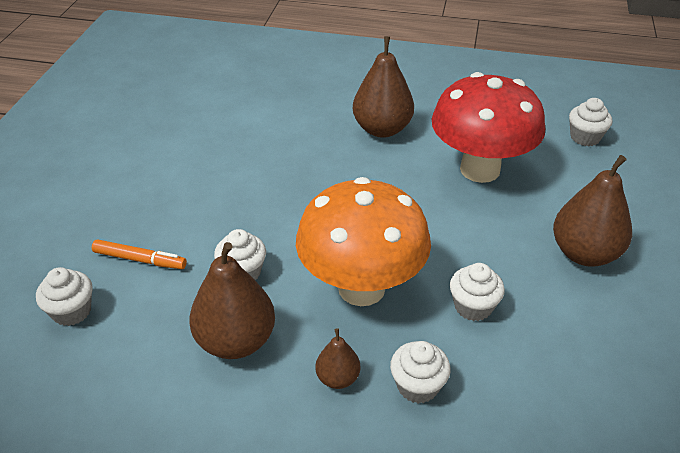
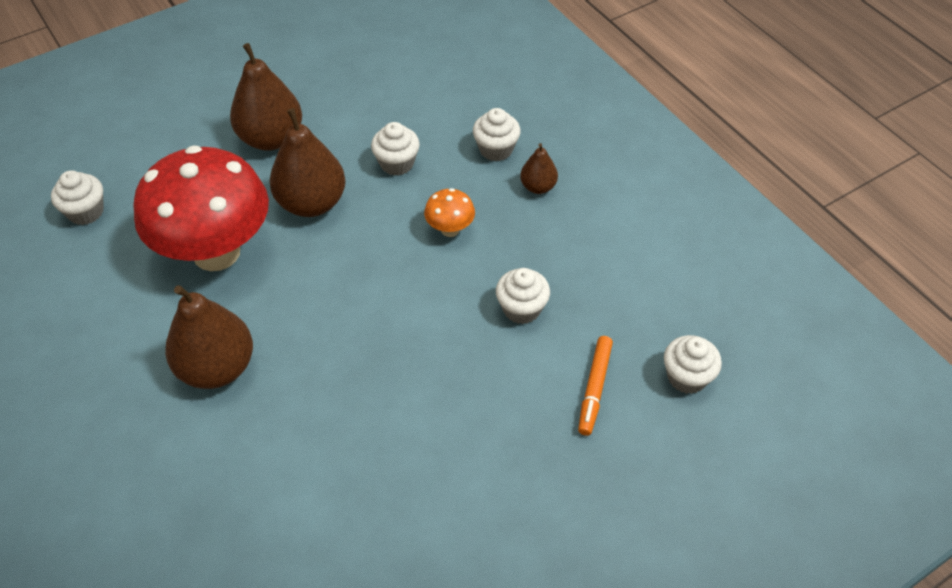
camera: 135 degrees left, 10 degrees up
(140, 260) = (594, 388): orange marker -> orange marker turned 135 degrees counterclockwise
(236, 341) = (579, 258): brown pear -> brown pear (312, 203)
(361, 288) = (450, 229): orange mushroom -> orange mushroom, size x0.40

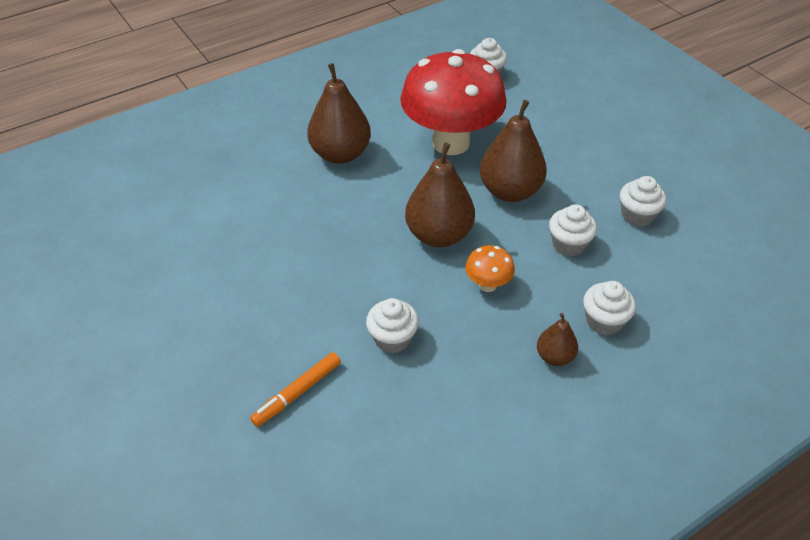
camera: 90 degrees right, 5 degrees down
(271, 138) = (584, 161): brown pear -> brown pear (439, 235)
(594, 388) = (297, 393): orange marker -> orange marker turned 60 degrees counterclockwise
(687, 377) = (303, 476): white cupcake -> white cupcake (637, 215)

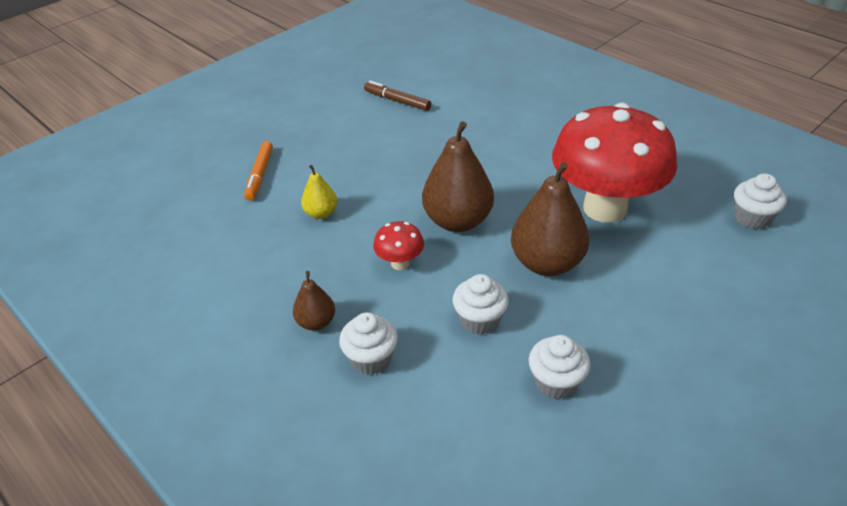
camera: 80 degrees right, 5 degrees down
(205, 247) = (397, 101): none -> brown marker
(297, 393) = (260, 175): orange marker -> orange marker turned 120 degrees counterclockwise
(340, 154) = (544, 142): brown pear -> none
(392, 338) = (321, 213): white cupcake -> yellow pear
(488, 285) = (400, 263): orange mushroom -> red mushroom

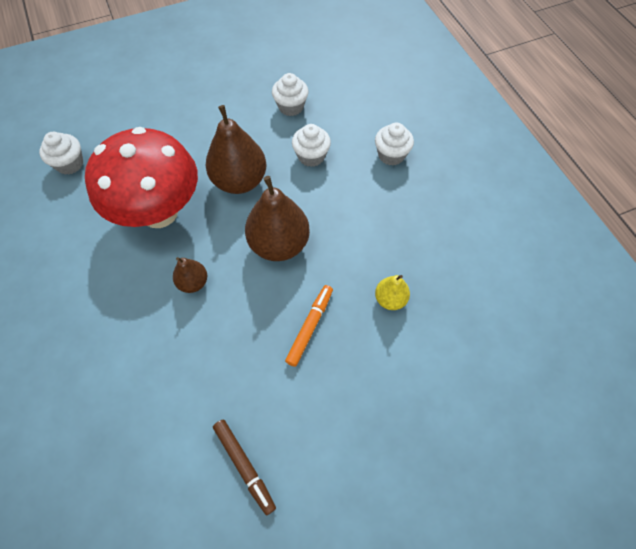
camera: 160 degrees left, 20 degrees up
(260, 175) = (440, 383): orange marker -> orange marker (310, 327)
(316, 322) = (420, 192): brown pear -> brown pear (193, 282)
(400, 263) = (343, 219): red mushroom -> none

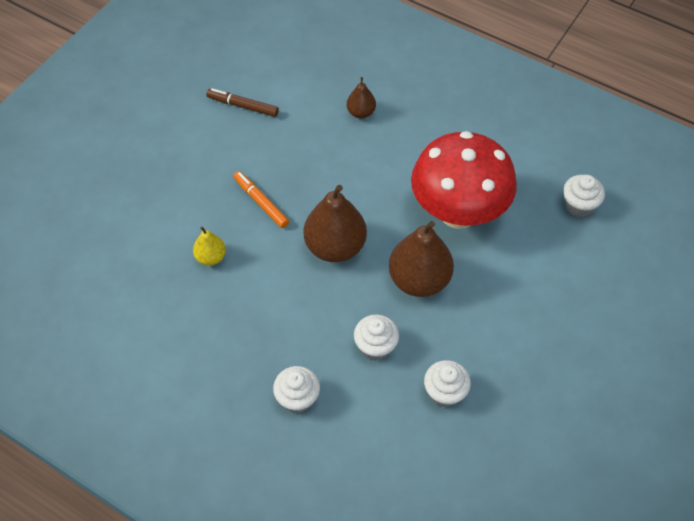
camera: 145 degrees right, 5 degrees down
(193, 282) = (376, 180): brown pear -> brown pear (361, 112)
(310, 327) = (261, 202): orange marker -> orange marker turned 150 degrees clockwise

